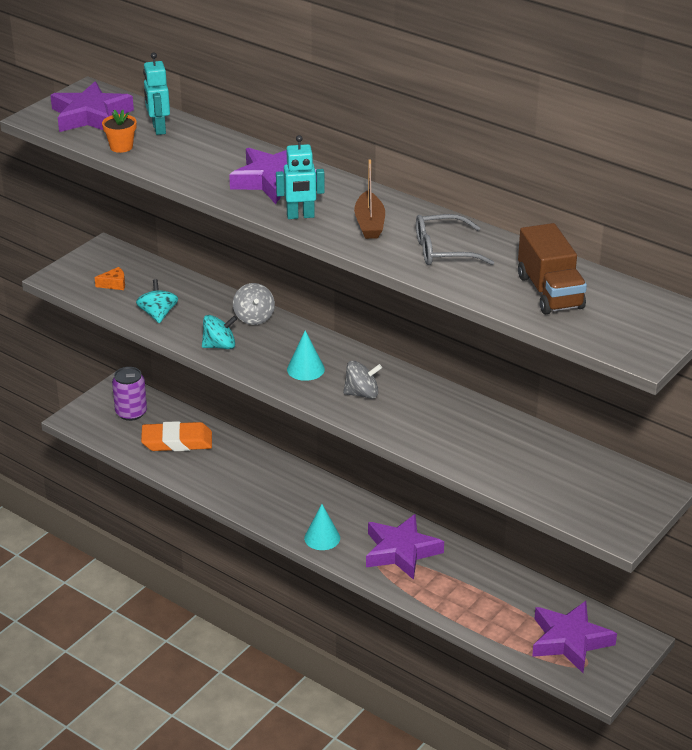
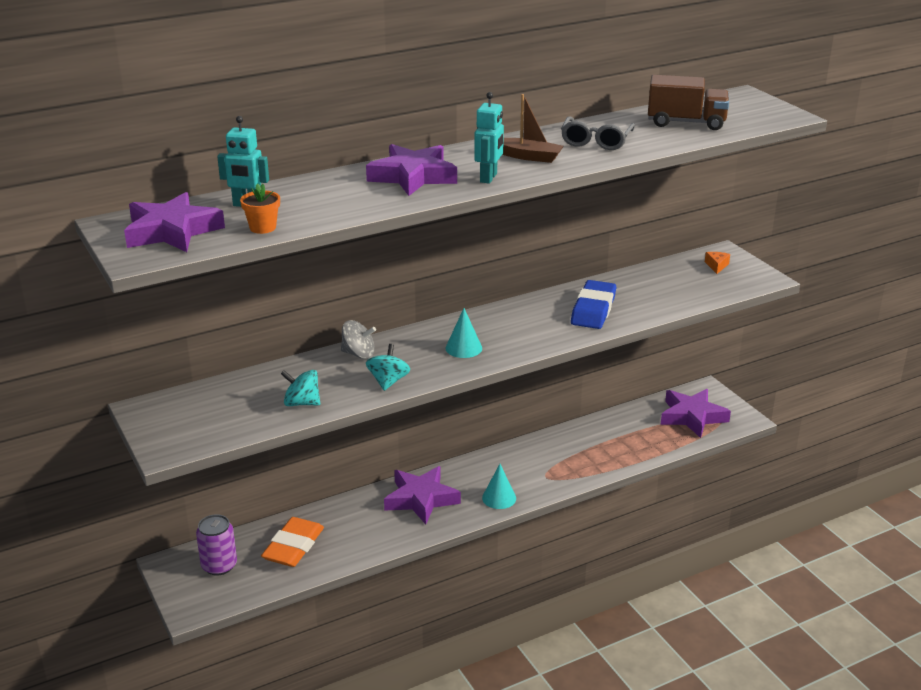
camera: 65 degrees left, 5 degrees down
(114, 284) = (219, 417): orange cheese -> orange cheese (716, 266)
(362, 393) = (521, 331): grey spinning top -> none
(401, 551) = (544, 462): purple star -> purple star (421, 499)
(441, 426) = (593, 309): none -> blue eraser

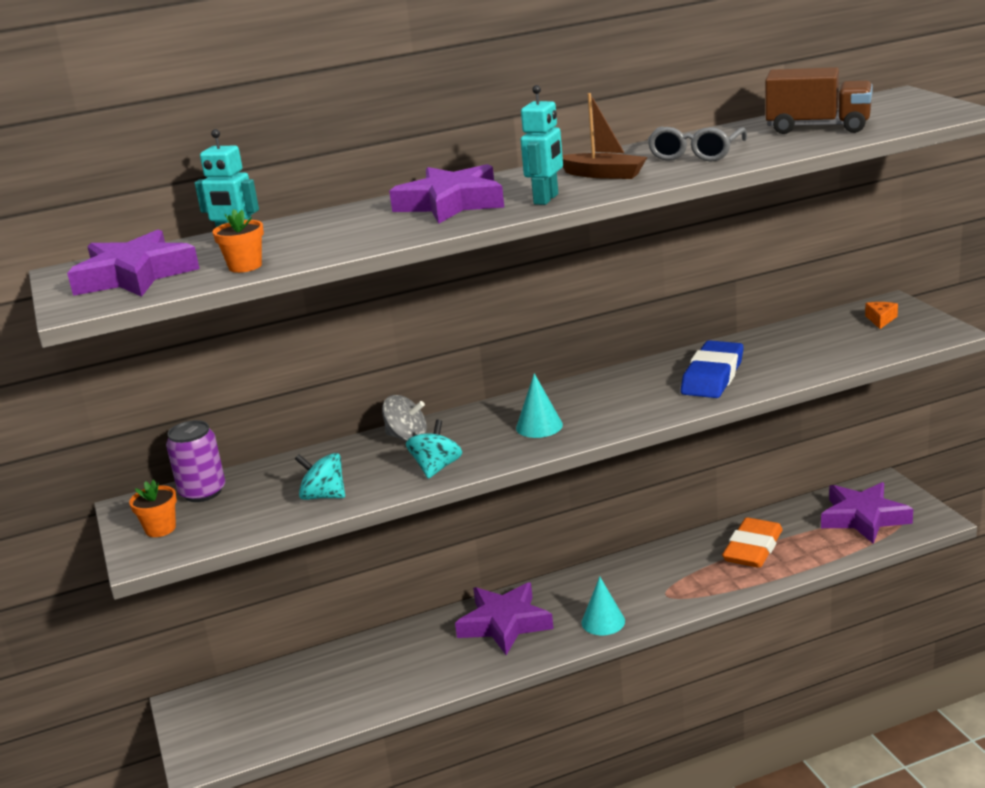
camera: 10 degrees right, 5 degrees down
(172, 428) = (160, 529): none -> orange flower pot
(219, 566) = (245, 706): purple can -> purple can (203, 492)
(293, 547) = (338, 683): orange eraser -> orange eraser (753, 548)

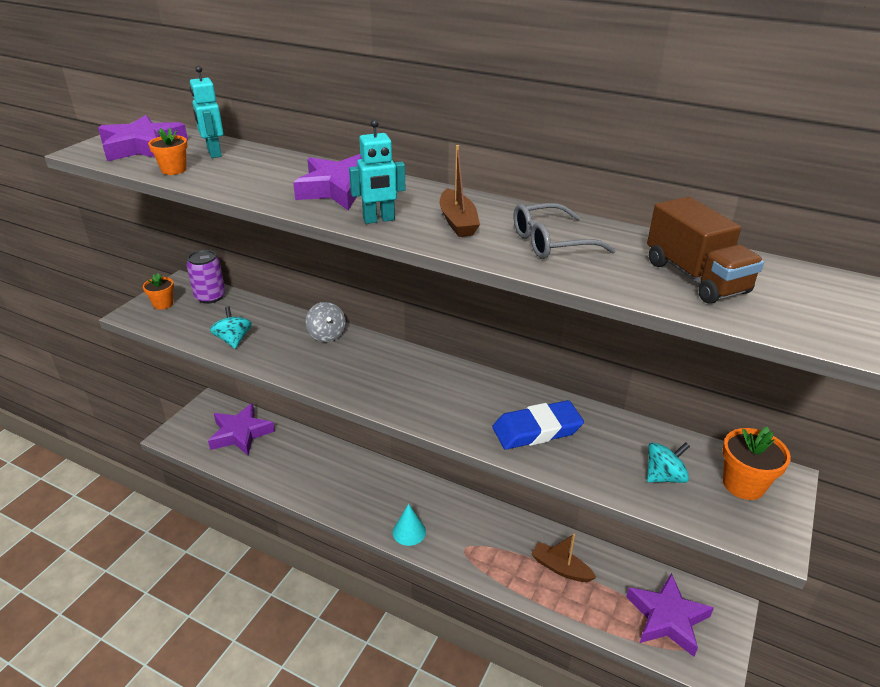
camera: 45 degrees right, 10 degrees up
(436, 468) = (297, 366): turquoise spinning top -> turquoise spinning top (664, 476)
(505, 624) = (369, 485): purple star -> purple star (240, 434)
(539, 426) = (386, 381): turquoise cone -> none
(753, 548) = (560, 568): orange eraser -> brown boat
(880, 319) = (743, 484): orange cheese -> orange flower pot

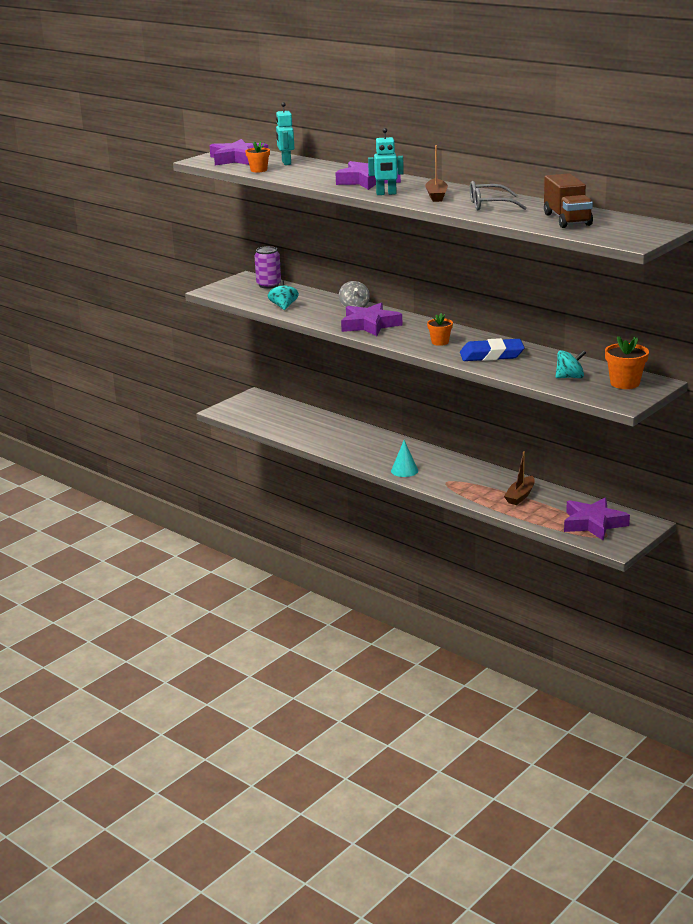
camera: 15 degrees right, 10 degrees down
(163, 304) = (232, 287): orange flower pot -> orange flower pot (440, 342)
(240, 434) = (278, 413): purple star -> purple star (370, 325)
(560, 568) = (520, 496): brown boat -> brown boat turned 105 degrees counterclockwise

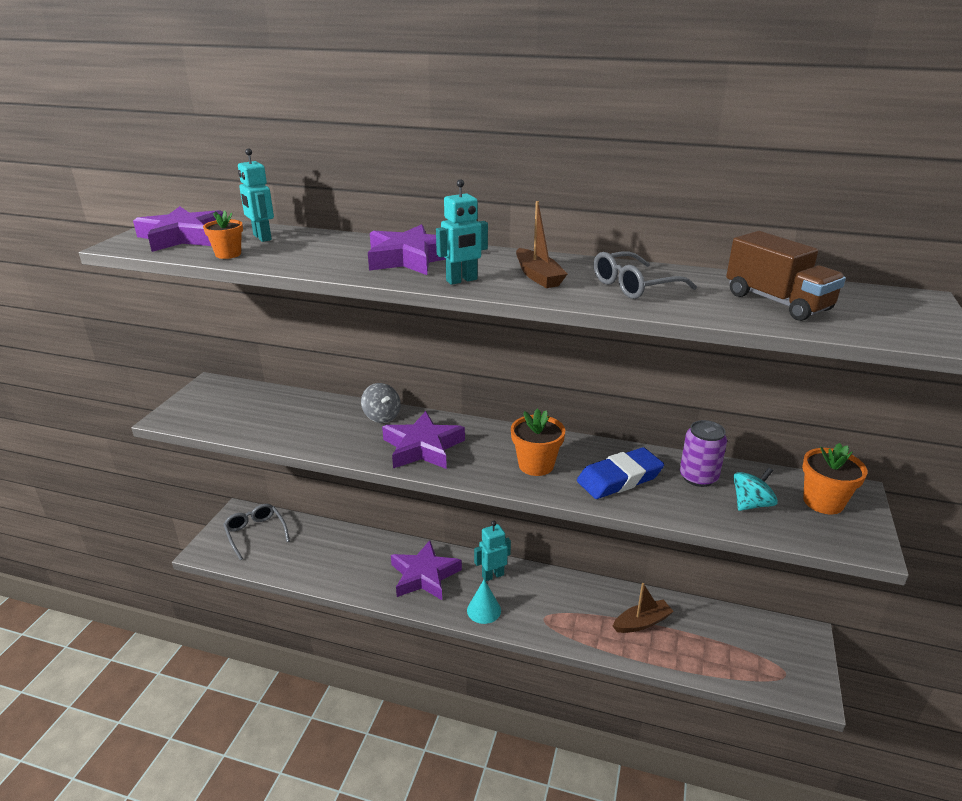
camera: 25 degrees left, 5 degrees up
(261, 408) = (255, 533): none -> grey glasses
(268, 285) = (246, 394): purple can -> purple can (698, 477)
(283, 306) = (286, 431): turquoise spinning top -> none
(425, 456) = (492, 575): none -> turquoise robot
(440, 342) = (536, 465): orange flower pot -> orange flower pot, size x1.54
(520, 496) = (642, 622): brown boat -> brown boat turned 120 degrees counterclockwise
(593, 523) = (754, 653): purple star -> purple star (424, 575)

